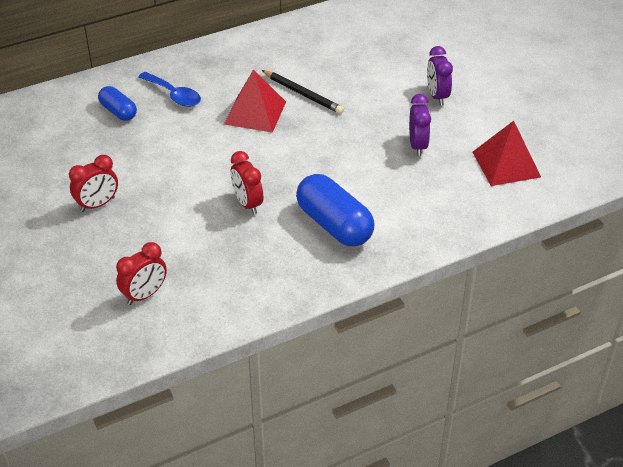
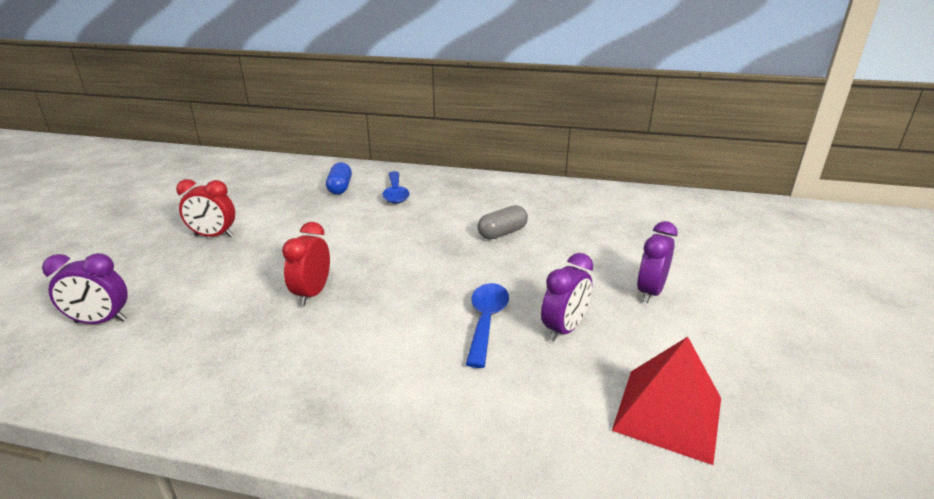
camera: 40 degrees right, 15 degrees down
(144, 295) = (100, 321): red clock -> purple clock
(255, 112) = (438, 229): red pyramid -> none
(303, 94) = (502, 233): black pencil -> grey capsule
(334, 225) = (354, 360): blue capsule -> none
(372, 163) = (486, 321): none -> blue spoon

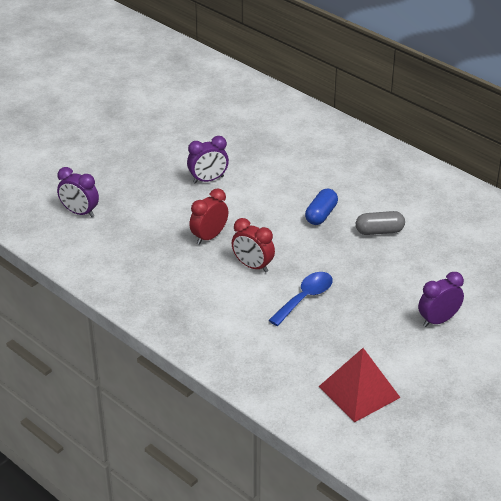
camera: 30 degrees right, 10 degrees up
(213, 236) = (168, 161): red clock -> red clock (253, 266)
(340, 188) = (285, 137): blue capsule -> blue capsule (321, 215)
(395, 193) = (326, 159): blue spoon -> none
(564, 329) = (349, 322): purple clock -> purple clock (208, 180)

